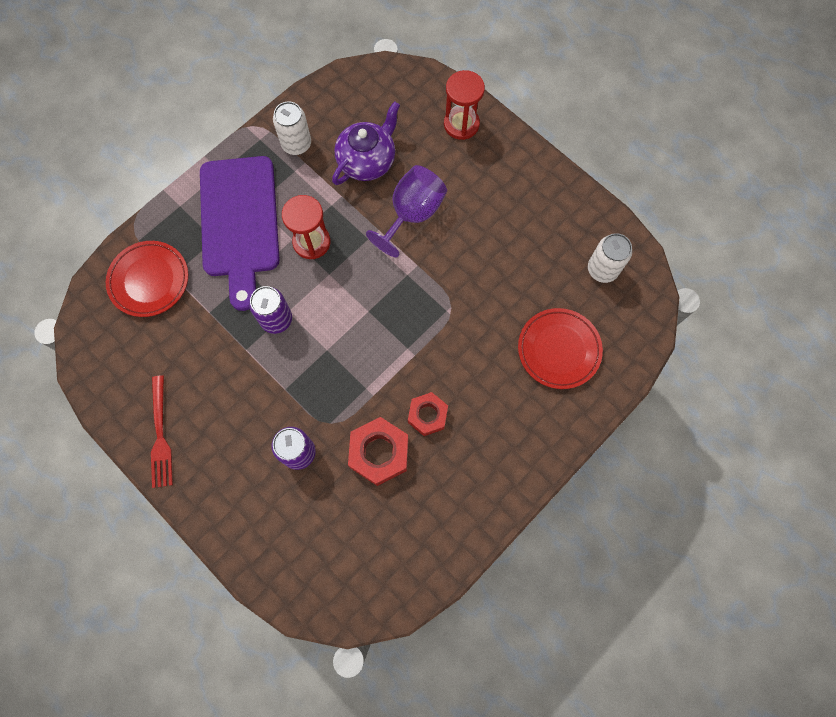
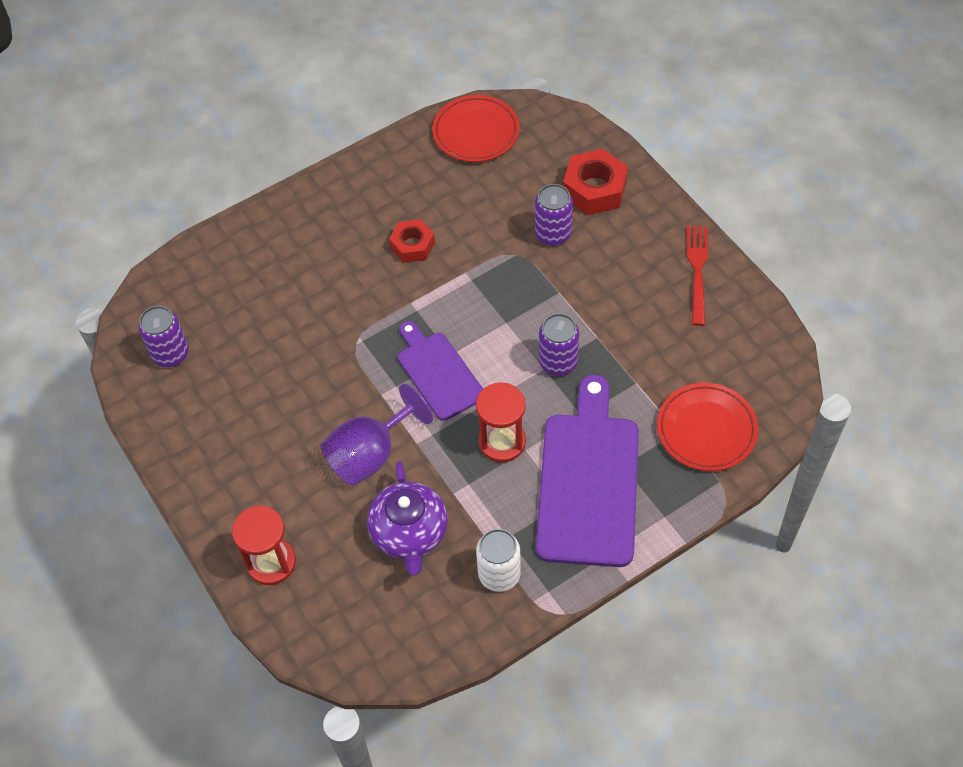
camera: 165 degrees left, 15 degrees down
(367, 161) = (409, 533): purple teapot -> purple teapot turned 60 degrees counterclockwise
(375, 292) = (438, 372): none -> purple cutting board
(379, 453) = (470, 222): red nut -> red nut (594, 189)
(558, 350) = (254, 283): red plate -> red plate (476, 132)
(602, 269) = (170, 354): white can -> purple can

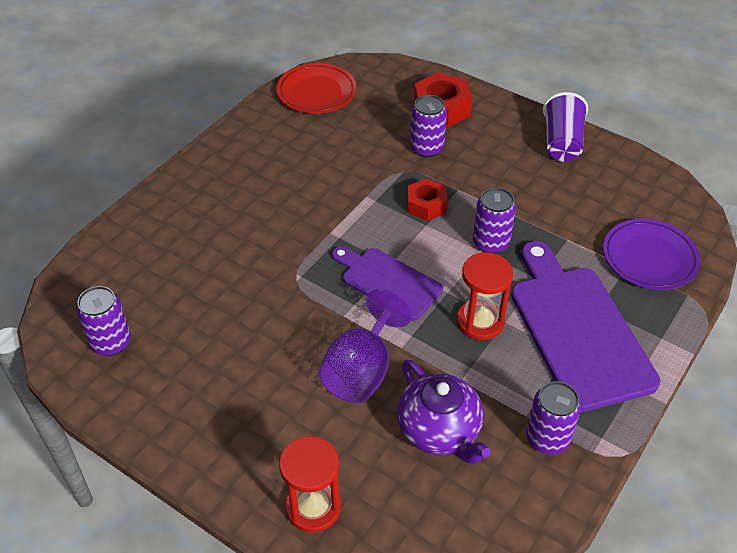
camera: 25 degrees left, 10 degrees down
(412, 245) = (307, 188): red nut -> red nut (426, 205)
(499, 574) = (547, 438): white can -> purple can
(697, 269) = (561, 143): red fork -> purple cup
(706, 430) = (649, 258): red plate -> purple plate

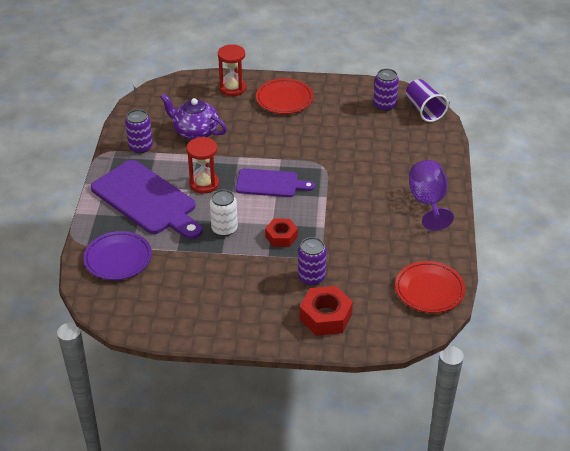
camera: 150 degrees right, 5 degrees down
(247, 432) = (284, 99): none -> red plate
(362, 371) = (251, 139): purple goblet -> purple goblet (428, 202)
(490, 243) = (224, 229): purple can -> white can
(561, 143) = (216, 324): purple cup -> purple cup (424, 110)

